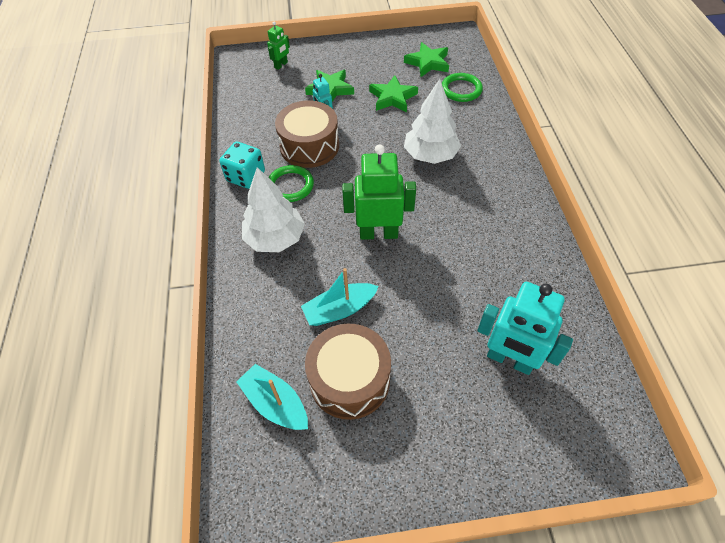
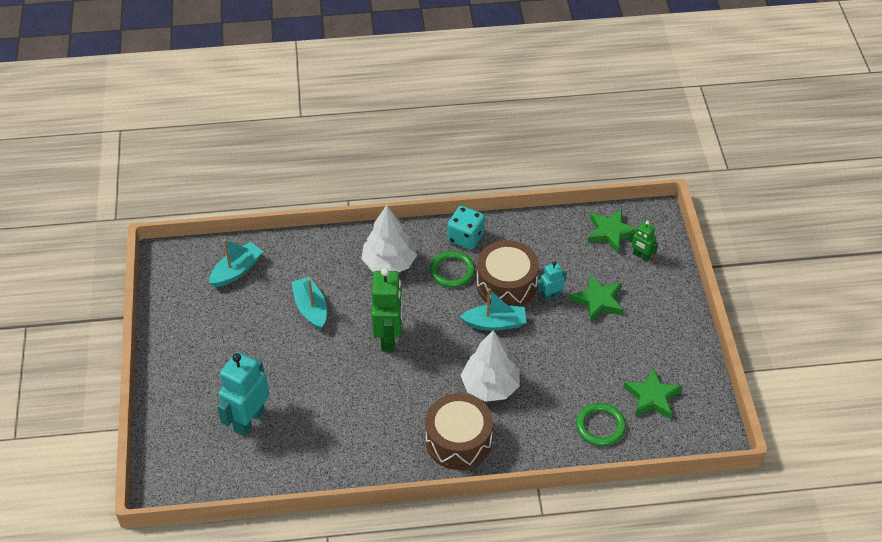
camera: 90 degrees right, 5 degrees down
(349, 379) = (248, 314): brown drum -> brown drum (458, 441)
(357, 153) = (495, 323): none -> turquoise boat
(392, 98) = (584, 358): green star -> green star (610, 233)

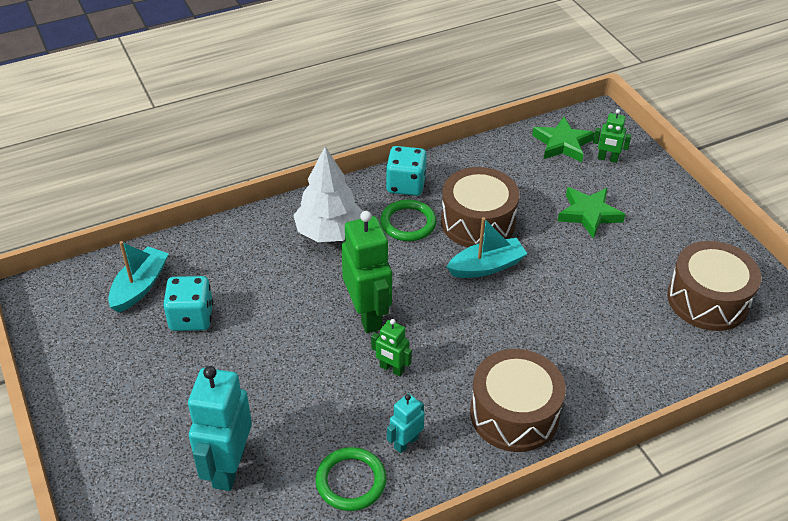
camera: 20 degrees left, 5 degrees down
(264, 305) = (191, 317): none -> turquoise dice
(311, 308) = (254, 306): turquoise boat -> none
(387, 383) = (391, 369): none -> green robot
(490, 386) = (518, 338): white tree -> none
(550, 296) = (533, 222): turquoise robot -> turquoise robot (405, 443)
(600, 426) = (670, 348): green ring -> green ring (351, 481)
(652, 397) = (708, 300): green star -> brown drum

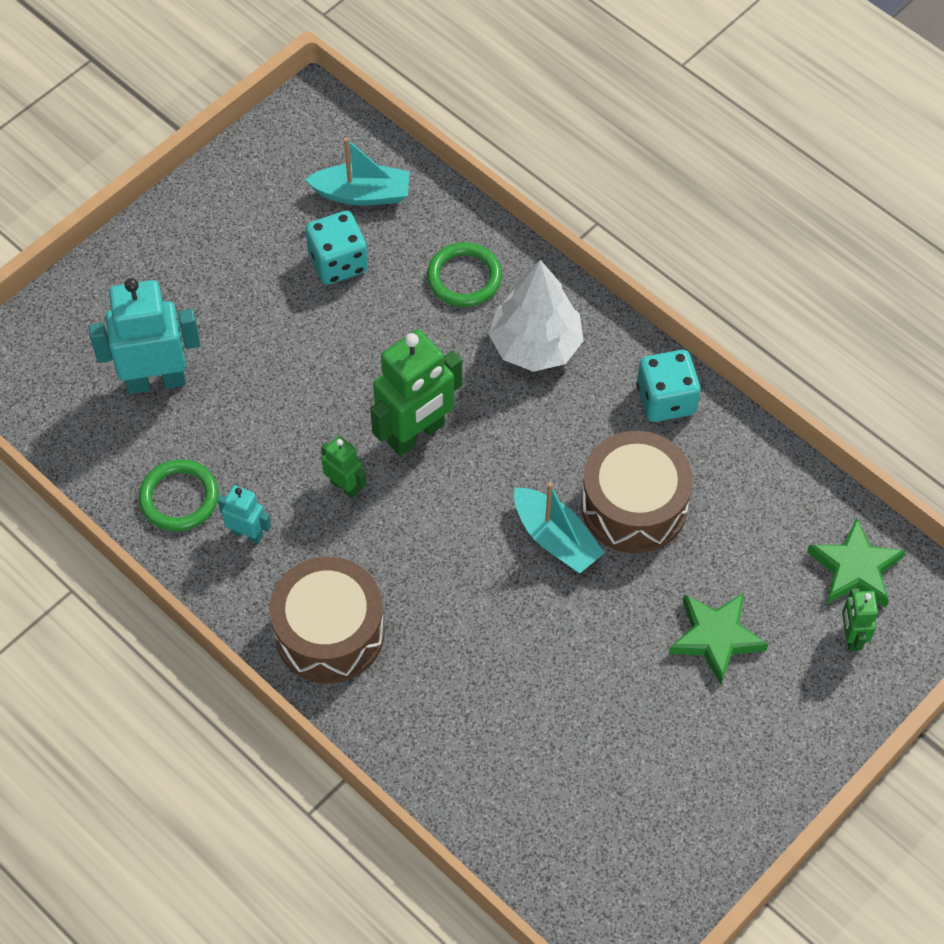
camera: 70 degrees right, 15 degrees up
(391, 369) = (345, 486): green robot -> green robot turned 120 degrees clockwise
(408, 223) = (593, 426): green ring -> green ring (464, 278)
(708, 300) = (613, 820): brown drum -> none

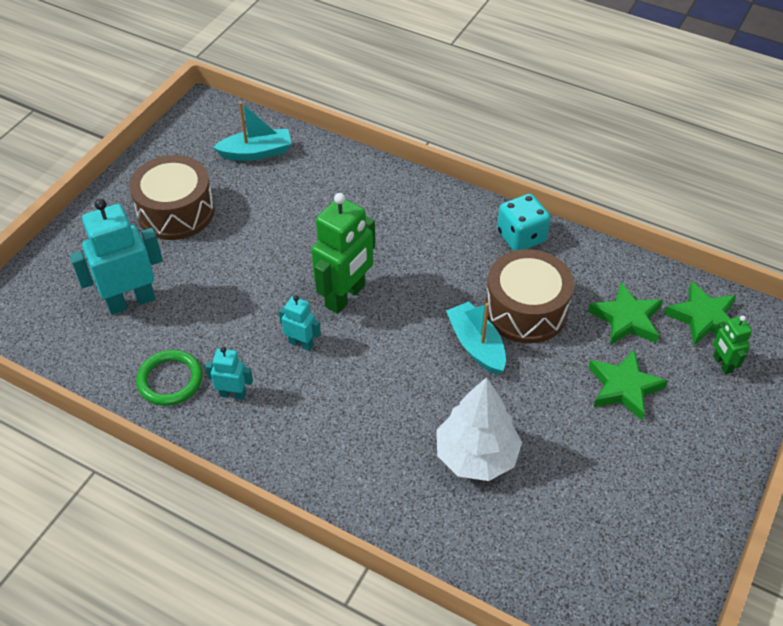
camera: 15 degrees left, 10 degrees down
(329, 632) = (321, 453): brown drum -> brown drum (176, 212)
(338, 262) = (251, 197): turquoise dice -> none
(345, 486) = (301, 343): green robot -> turquoise robot
(464, 278) = (347, 189): green ring -> none
(535, 345) = (414, 221): white tree -> white tree (476, 455)
(555, 539) = (476, 345): turquoise boat -> turquoise boat turned 150 degrees counterclockwise
(756, 547) = (626, 319): none -> green star

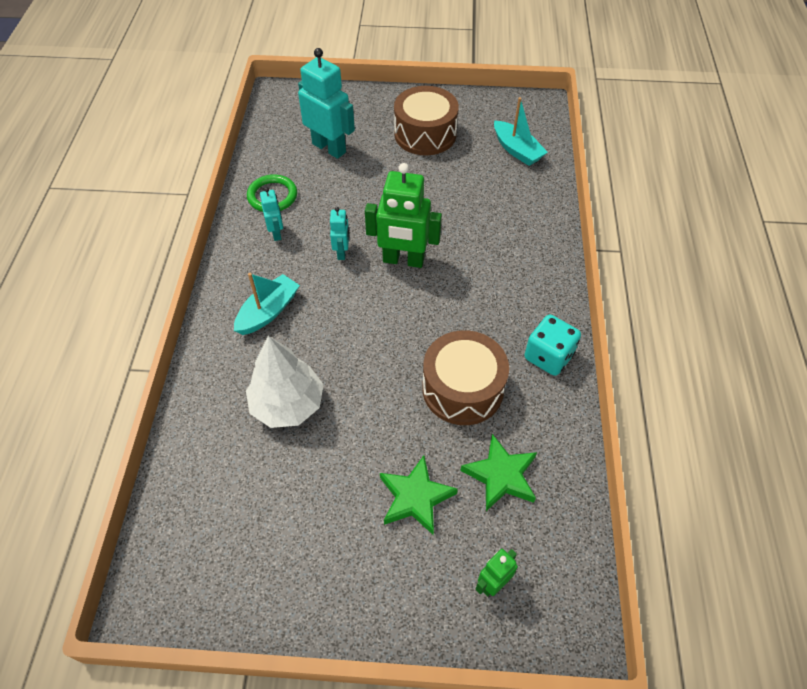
camera: 65 degrees right, 5 degrees up
(476, 345) = (402, 365): turquoise boat -> turquoise boat (268, 311)
(703, 317) = (545, 548): green star -> none

